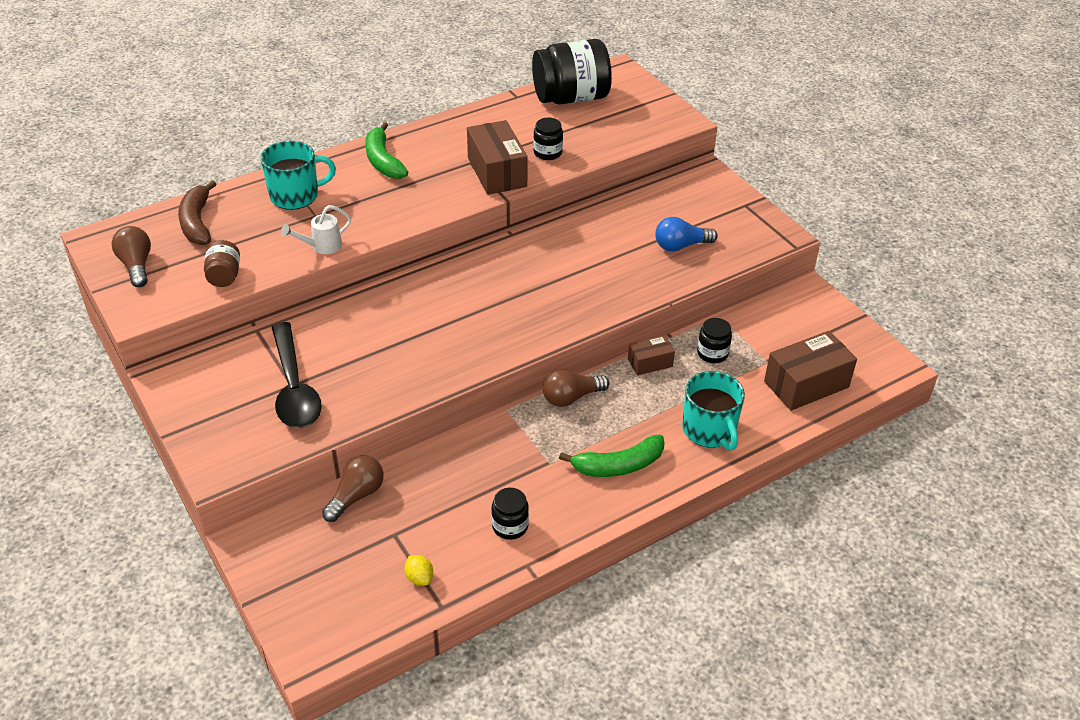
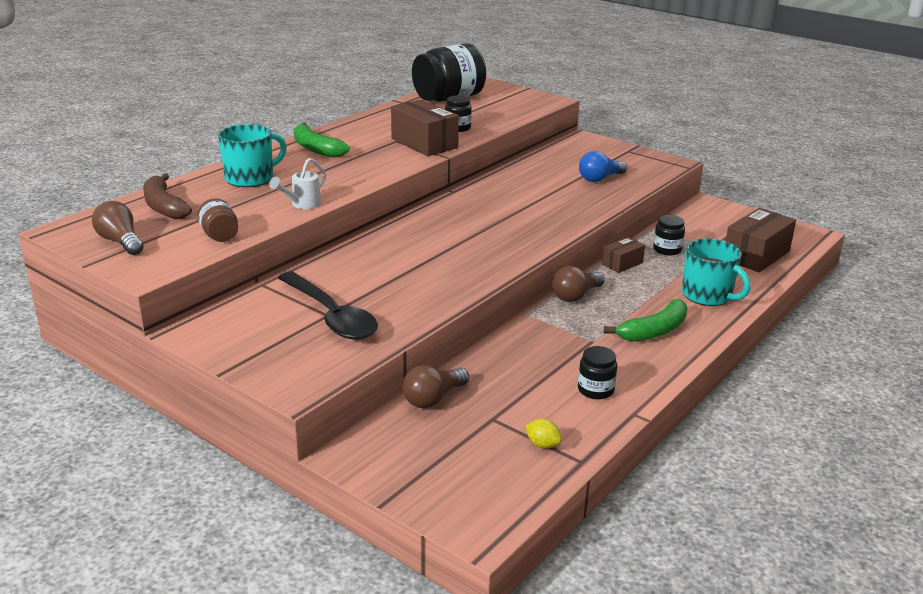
camera: 20 degrees left, 15 degrees down
(356, 496) = (433, 398): brown light bulb -> brown light bulb turned 150 degrees counterclockwise

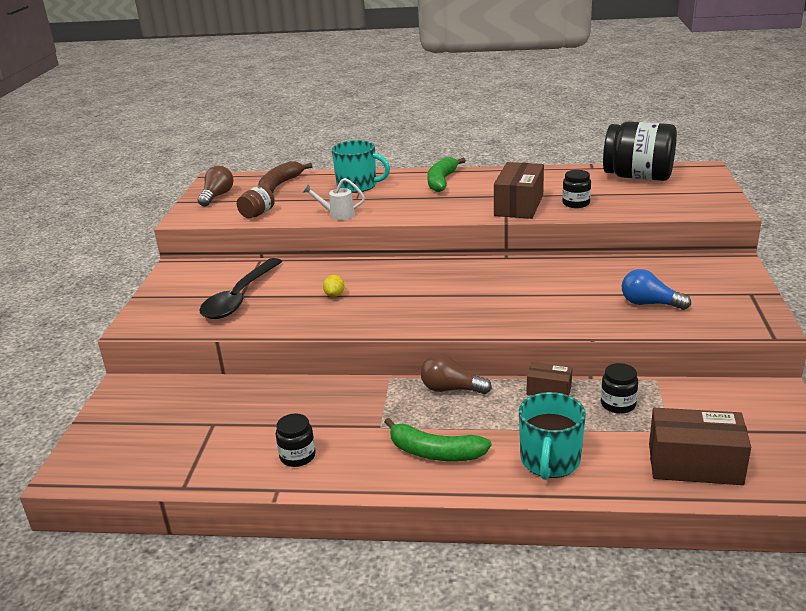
camera: 60 degrees right, 0 degrees up
(433, 398) = (219, 389): brown light bulb -> none
(542, 445) = (193, 460): yellow lemon -> yellow lemon (334, 295)

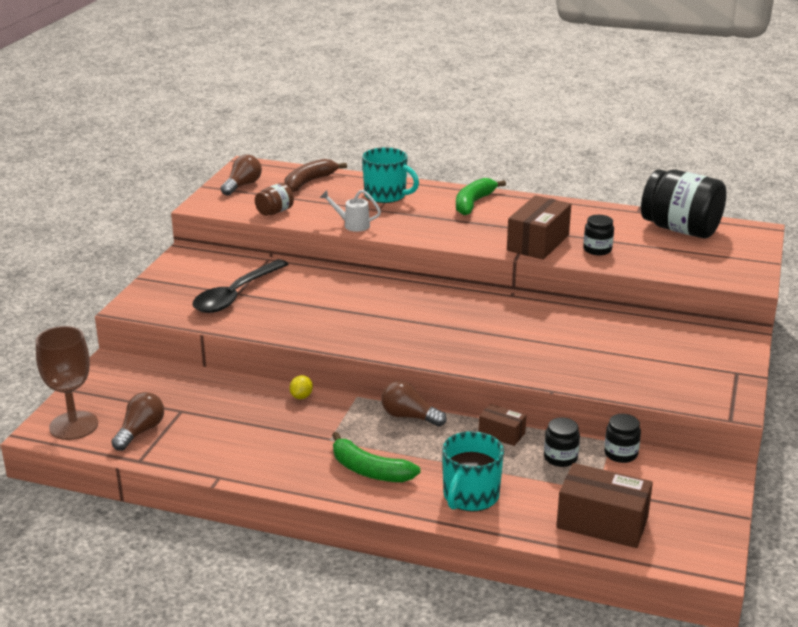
camera: 10 degrees right, 0 degrees up
(99, 461) = (73, 426): none -> brown goblet
(175, 454) = (140, 432): none -> brown light bulb
(297, 456) = (246, 452): black jar -> black jar (620, 454)
(334, 295) = (326, 307): yellow lemon -> yellow lemon (301, 396)
(649, 304) = (628, 366): blue light bulb -> none

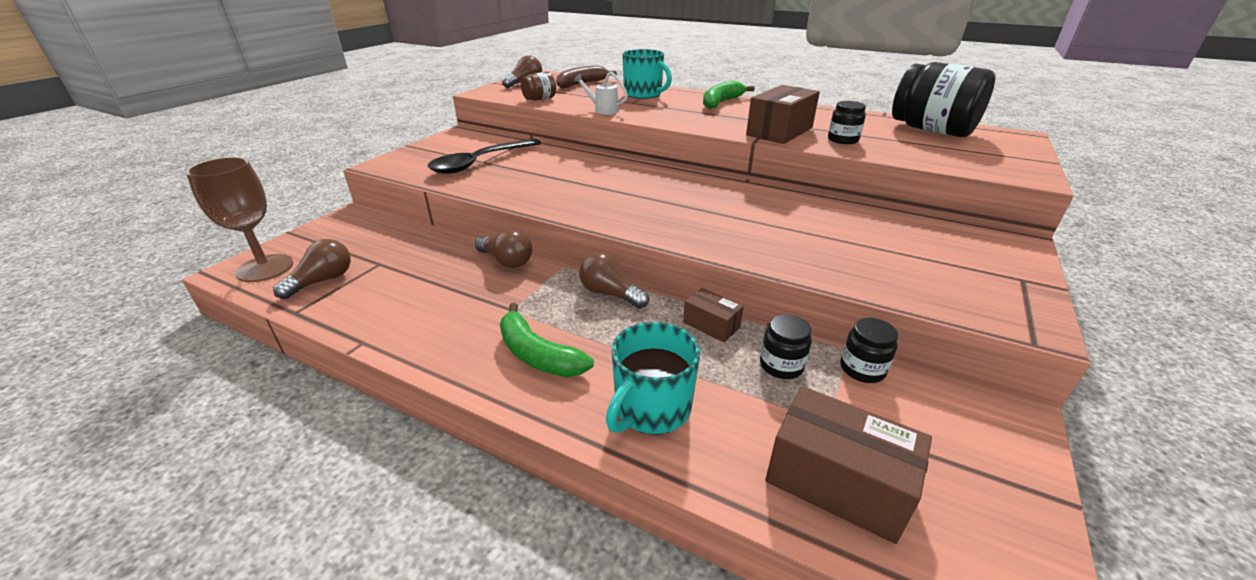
camera: 10 degrees right, 5 degrees up
(301, 396) = (506, 261): yellow lemon -> brown light bulb

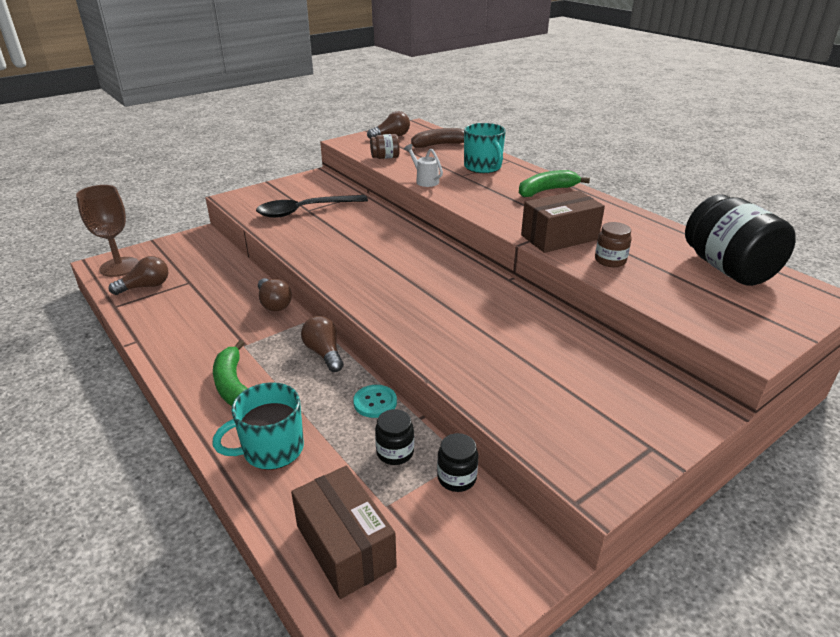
camera: 25 degrees right, 0 degrees up
(711, 325) = (375, 402): brown box -> turquoise button
(842, 140) = (610, 260): black jar -> brown jar

